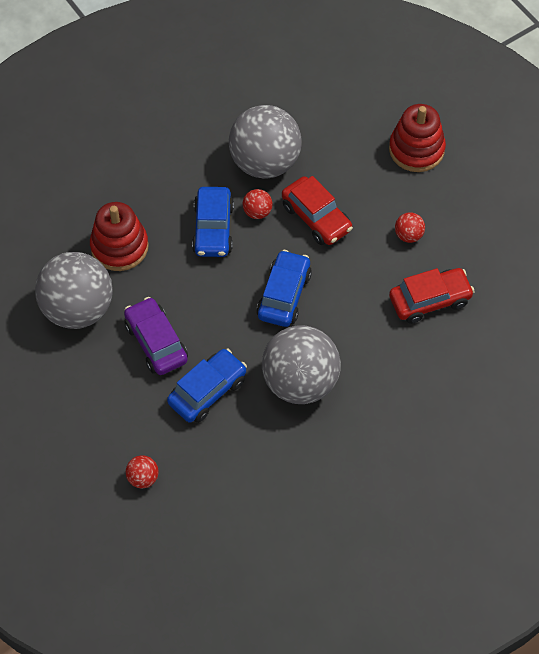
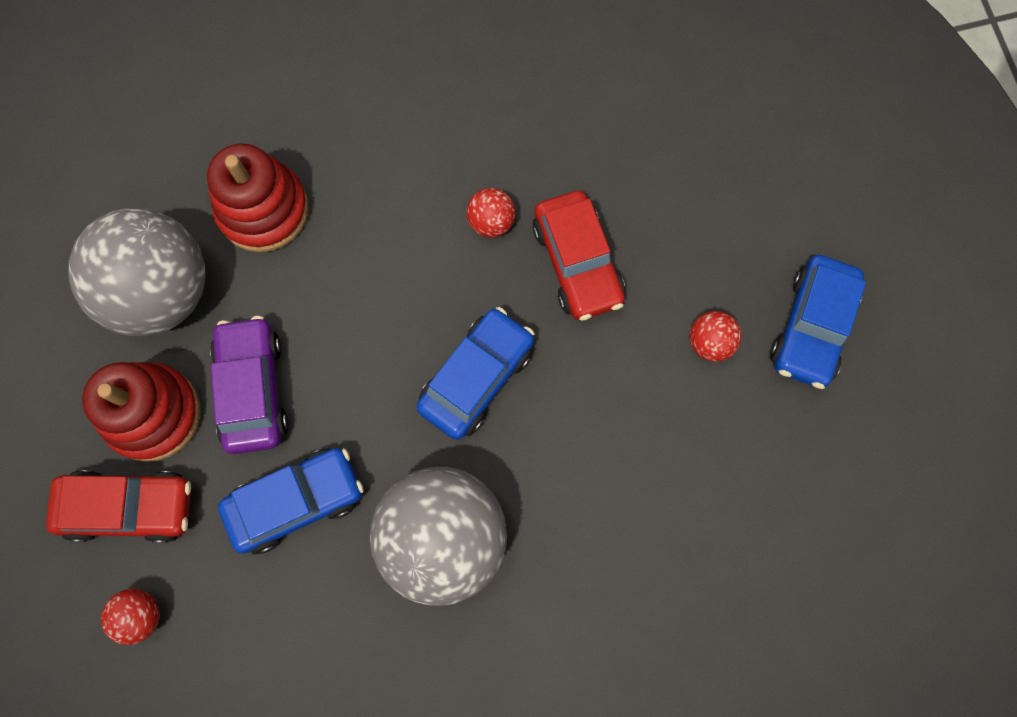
camera: 20 degrees right, 15 degrees up
(213, 229) = (413, 227): blue car -> blue car (812, 327)
(265, 162) = (535, 142): grey ball -> none
(416, 149) = (778, 198): red stacking toy -> red stacking toy (153, 413)
(430, 300) = (701, 468): red car -> red car (129, 507)

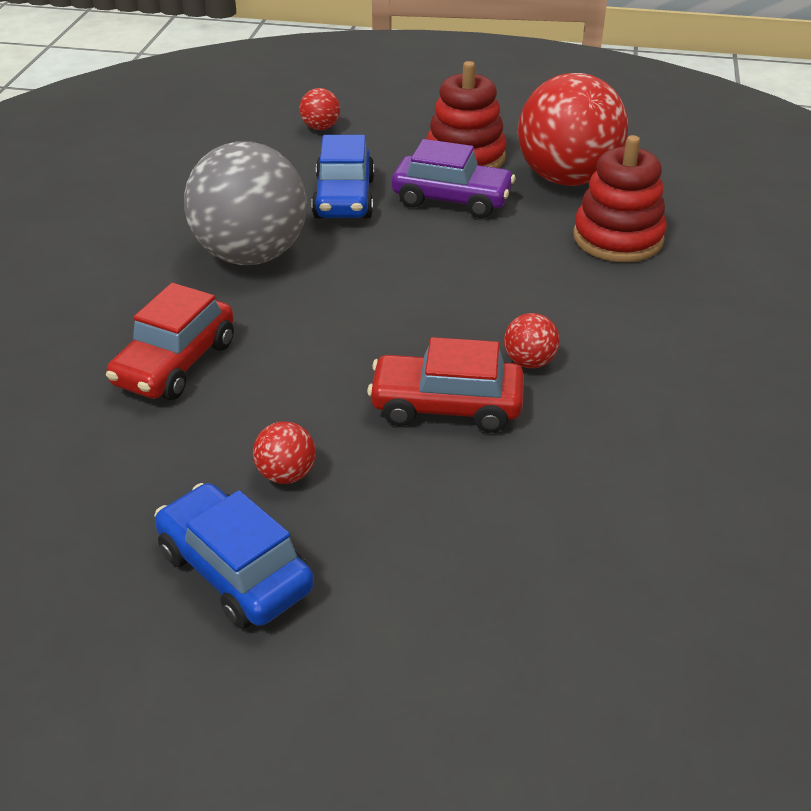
camera: 115 degrees right, 35 degrees down
(129, 507) = (400, 137): red car -> red car (175, 363)
(161, 292) = (567, 178): grey ball -> red ball
(476, 378) = (373, 309): blue car -> none

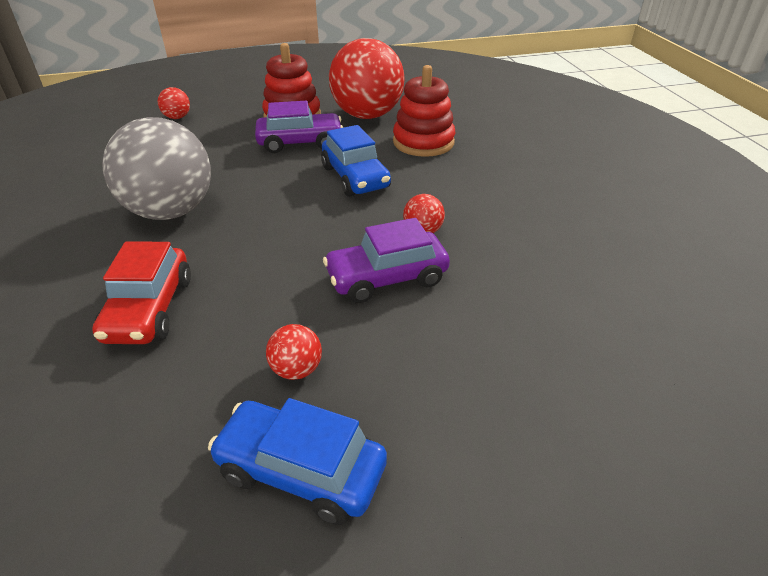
camera: 25 degrees left, 0 degrees up
(344, 198) = (222, 158): blue car -> blue car (355, 177)
(446, 406) = (387, 278): red car -> purple car

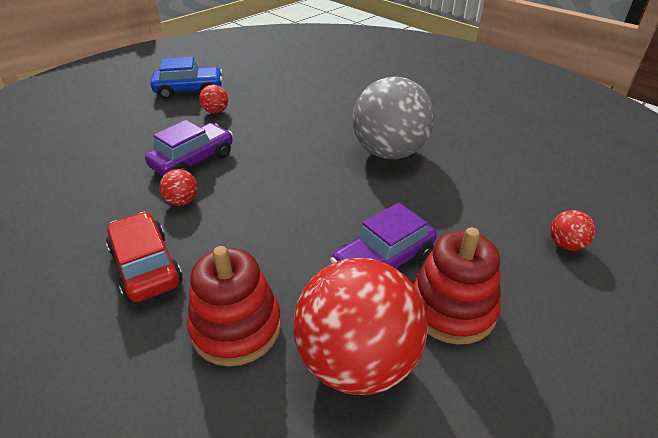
camera: 150 degrees right, 0 degrees up
(149, 309) = (317, 108): red car -> red car (146, 266)
(355, 177) = (279, 235): blue car -> none

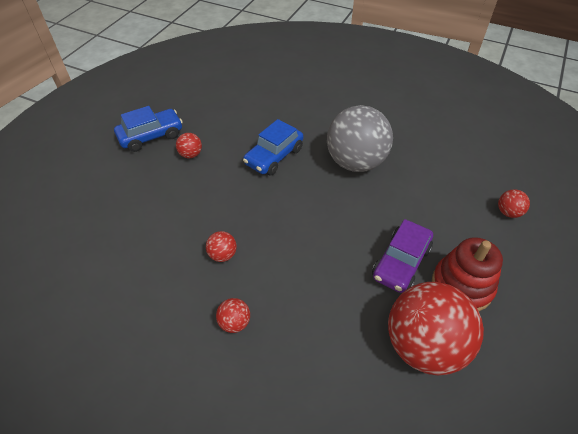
camera: 20 degrees left, 10 degrees up
(146, 266) = (234, 322): red car -> red ball
(193, 161) = (205, 212): purple car -> none
(236, 327) = (332, 349): red stacking toy -> none
(300, 129) = (274, 156): none -> blue car

